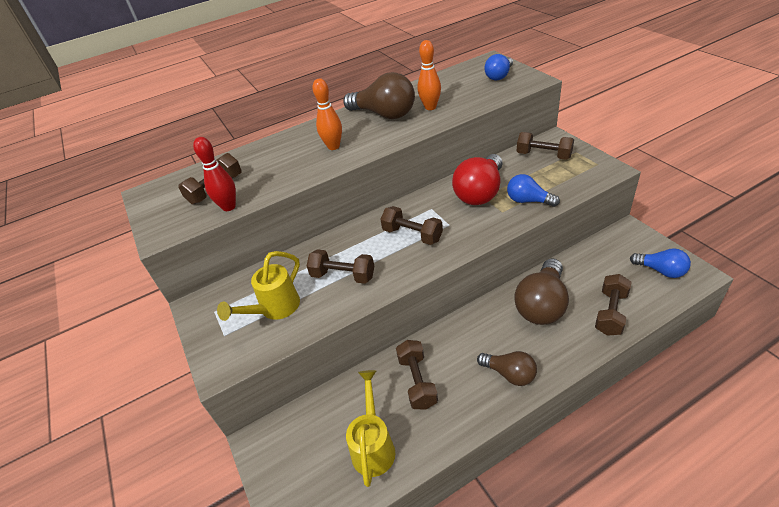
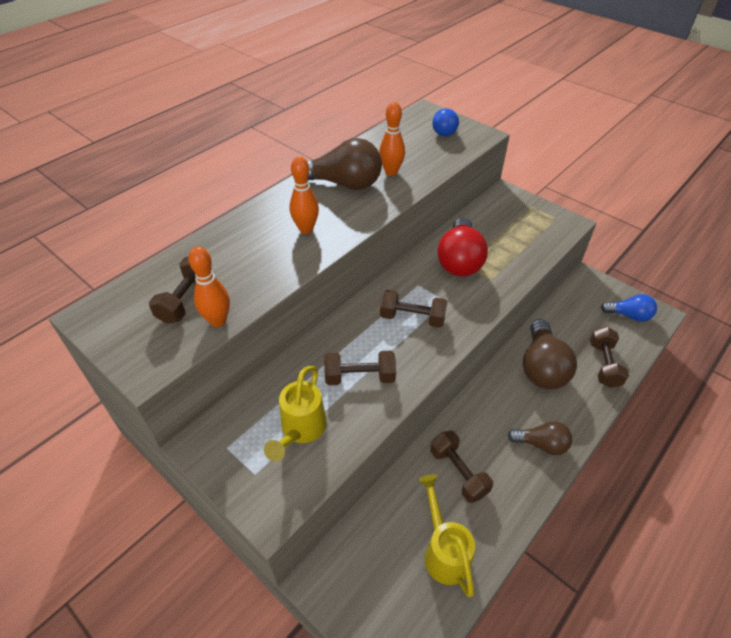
camera: 25 degrees left, 5 degrees up
(229, 207) = (218, 321): red bowling pin -> orange bowling pin
(528, 201) = (510, 264): blue light bulb -> none
(543, 155) = (503, 212): brown dumbbell -> none

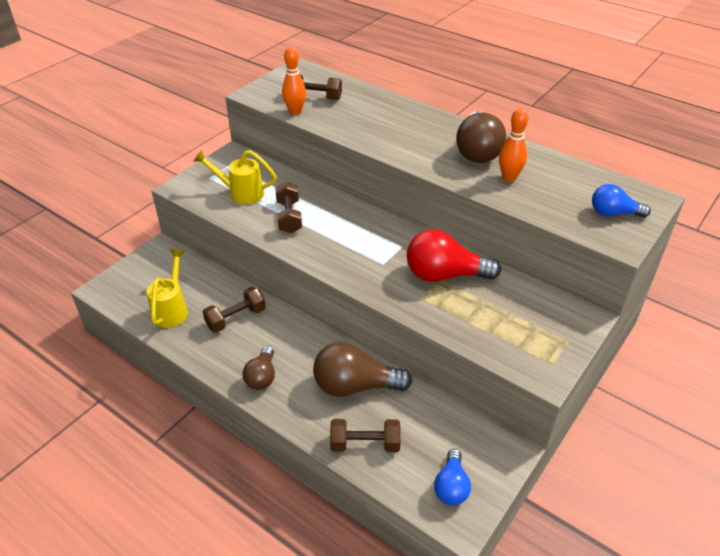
camera: 85 degrees right, 5 degrees down
(306, 229) = (404, 137): orange bowling pin -> none
(412, 318) = (357, 243): brown dumbbell -> none
(443, 550) = (172, 309): yellow watering can -> yellow watering can turned 60 degrees counterclockwise

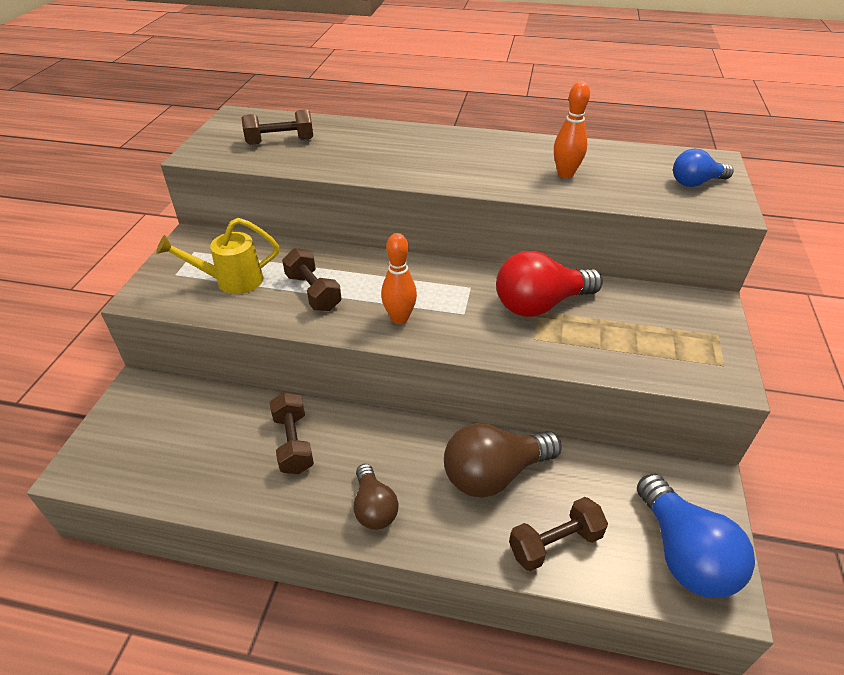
camera: 25 degrees left, 0 degrees up
(172, 309) = (197, 462): yellow watering can -> none
(236, 318) = (293, 443): brown dumbbell -> brown dumbbell turned 45 degrees counterclockwise
(295, 112) = (267, 161): orange bowling pin -> orange bowling pin (399, 318)
(451, 486) = (683, 553): blue light bulb -> blue light bulb, size x1.68
(477, 151) = (510, 156): brown light bulb -> none

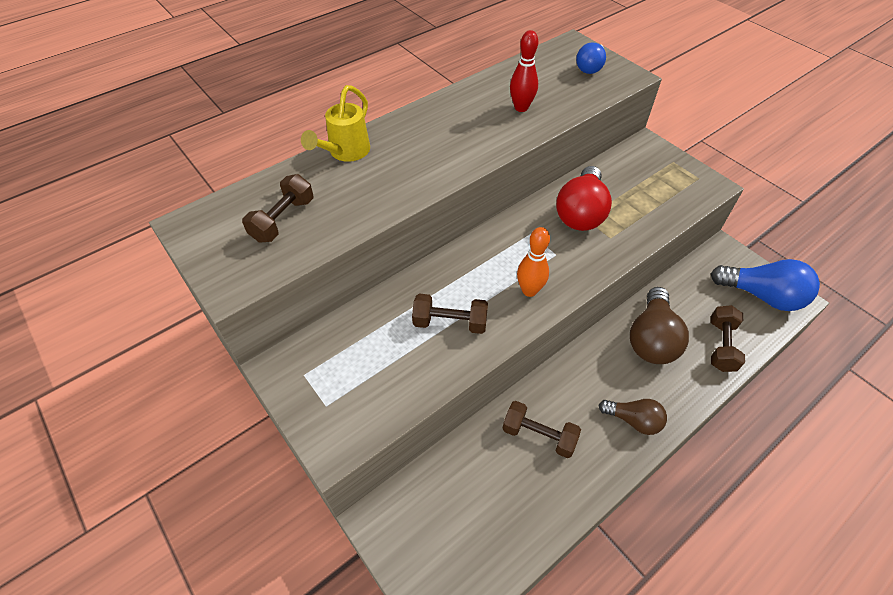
camera: 50 degrees left, 10 degrees up
(231, 281) = (379, 369): yellow watering can -> yellow watering can (345, 153)
(565, 174) = (521, 108): orange bowling pin -> red bowling pin

